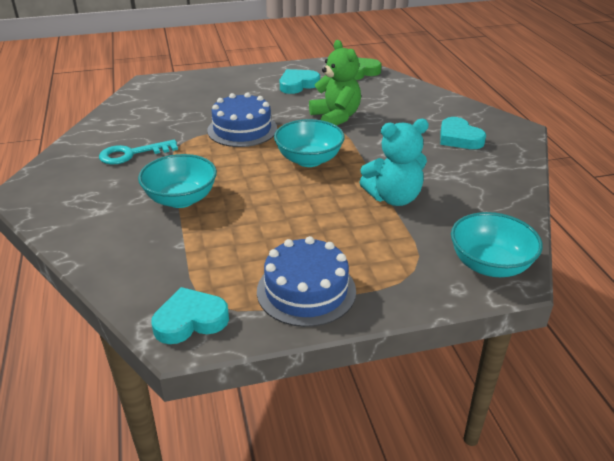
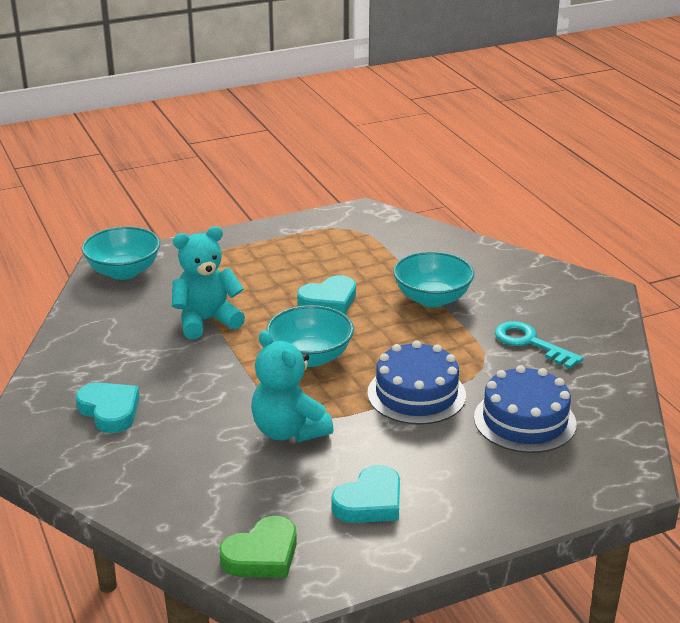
camera: 170 degrees right, 5 degrees down
(132, 154) = (530, 343): turquoise key -> turquoise key turned 105 degrees counterclockwise
(190, 320) = (363, 219): turquoise heart -> turquoise heart (329, 301)
(306, 290) = (281, 242): blue cake -> blue cake (524, 420)
(336, 117) = (289, 431): green teddy bear -> turquoise teddy bear

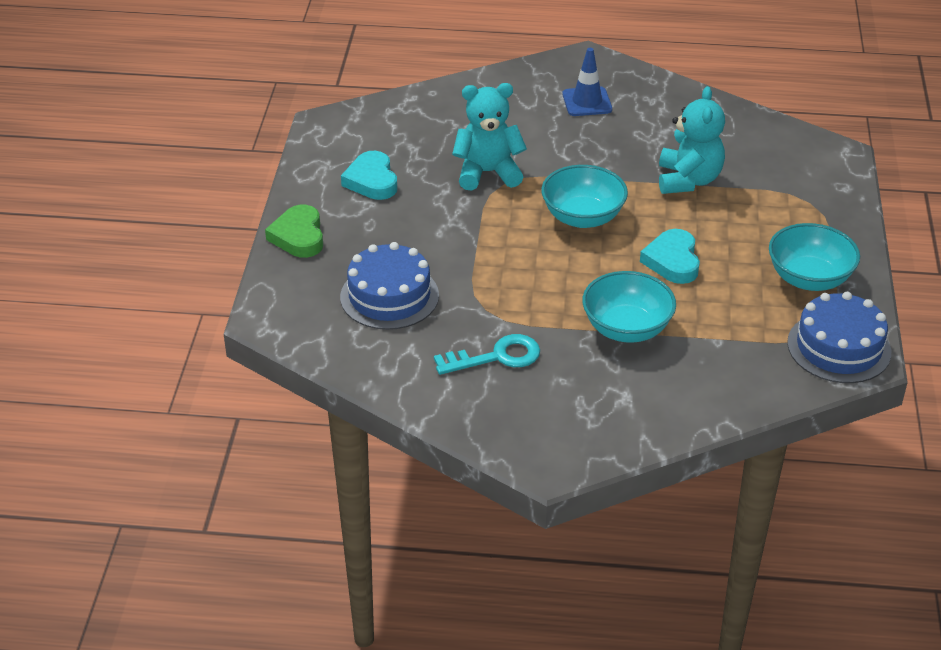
camera: 120 degrees right, 10 degrees up
(110, 411) = (587, 102): turquoise heart -> blue traffic cone
(124, 271) = (817, 159): turquoise bowl -> turquoise bowl (809, 278)
(262, 555) = (366, 121): green heart -> green heart (298, 236)
(416, 394) = (478, 253): blue cake -> blue cake (839, 347)

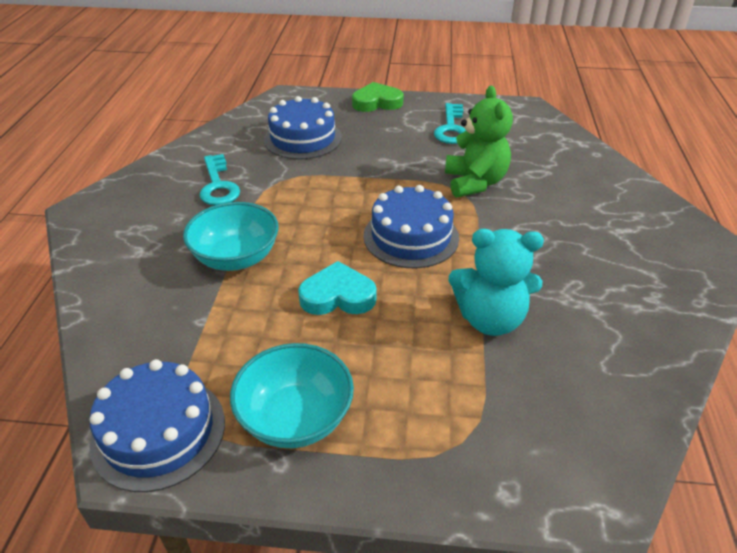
camera: 90 degrees right, 0 degrees up
(372, 181) = (451, 128): turquoise heart -> turquoise key
(488, 173) = (474, 182): turquoise teddy bear -> green teddy bear
(582, 217) = (411, 236): turquoise bowl -> blue cake
(587, 102) = (624, 246): blue traffic cone -> none

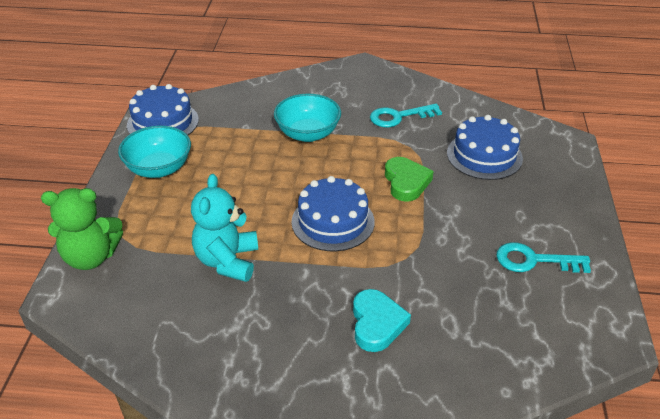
camera: 90 degrees right, 0 degrees up
(338, 296) = (262, 182): turquoise heart -> turquoise heart (377, 323)
(377, 102) = (577, 203): green heart -> green heart (406, 182)
(474, 182) = (423, 270): green teddy bear -> green teddy bear (91, 257)

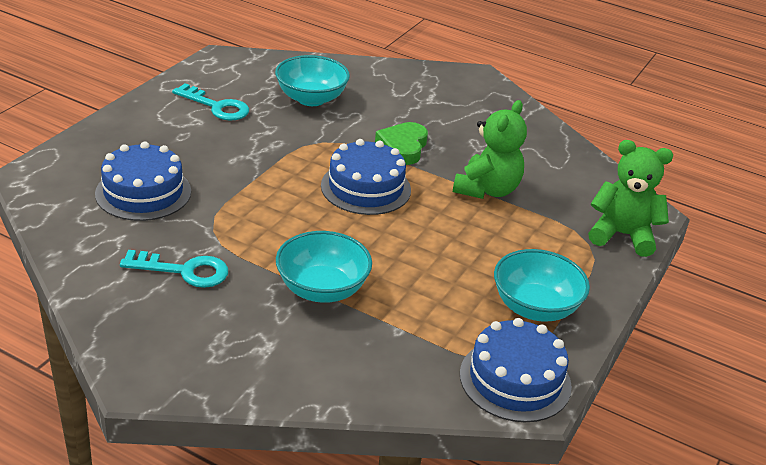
camera: 160 degrees left, 5 degrees down
(227, 261) = (487, 190): turquoise teddy bear -> green teddy bear
(377, 323) = (384, 114): turquoise heart -> none
(406, 182) = (258, 196): green heart -> green heart (403, 147)
(465, 313) = (311, 98): none -> turquoise bowl

